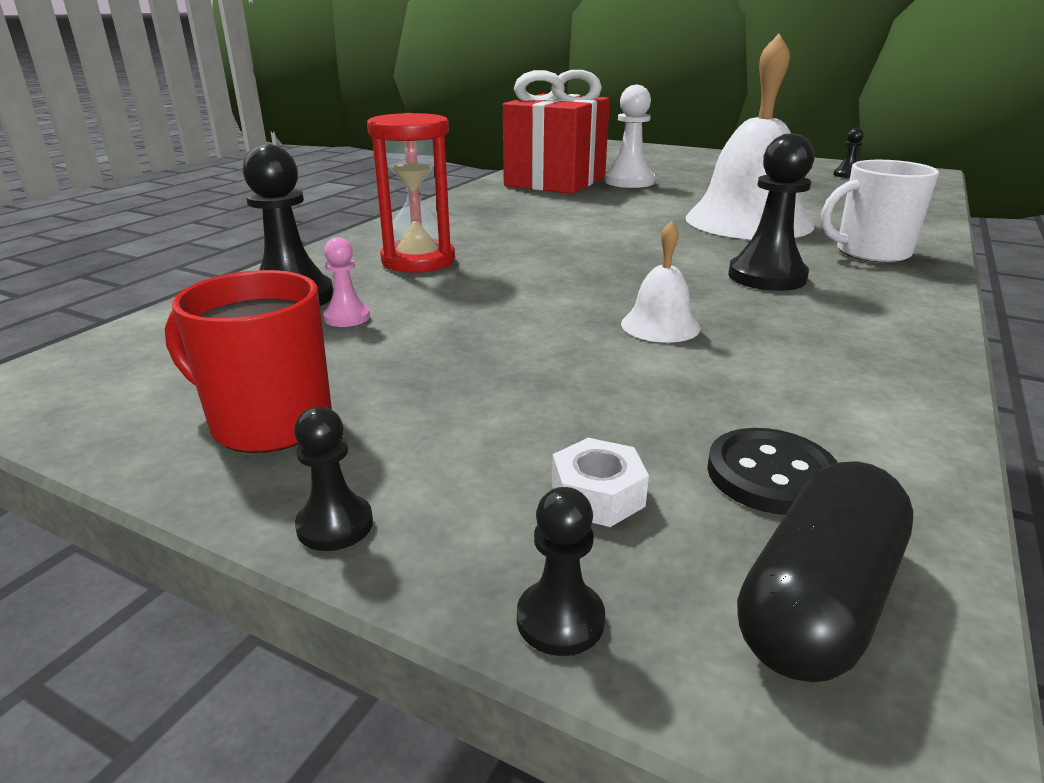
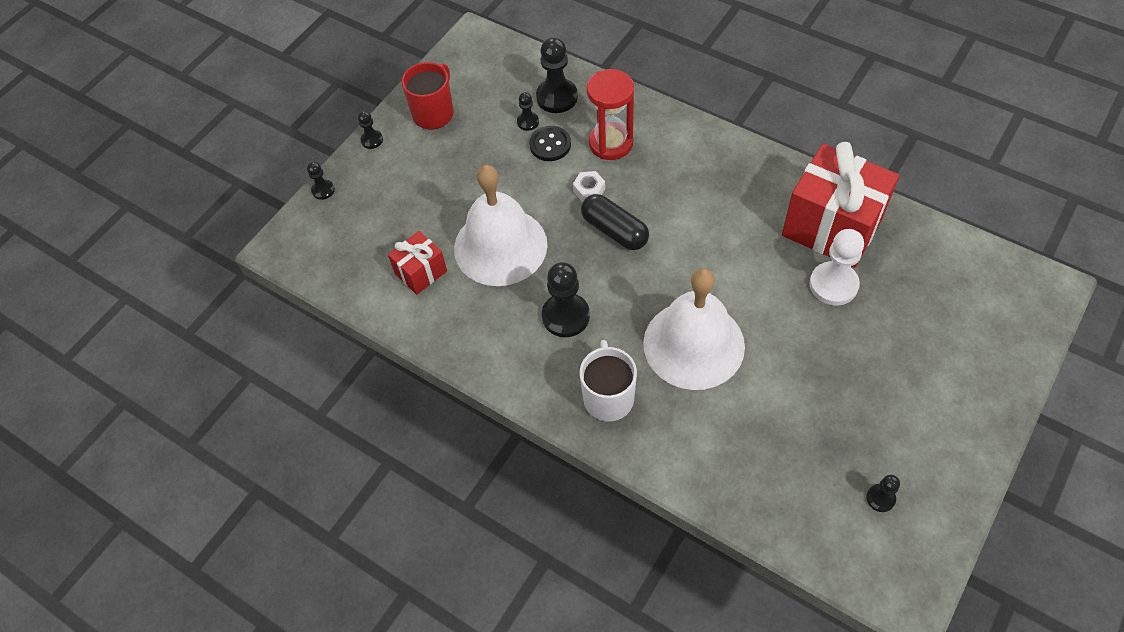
camera: 100 degrees right, 30 degrees up
(347, 317) = (528, 122): pink pawn -> black pawn
(597, 495) = (371, 204): white nut -> white nut (589, 190)
(660, 325) = (500, 246): white bell -> white bell, size x2.33
(771, 475) = (371, 254): black button -> black button (550, 145)
(775, 398) = (421, 272): none -> red gift
(818, 601) = (314, 247): black capsule -> black capsule (614, 231)

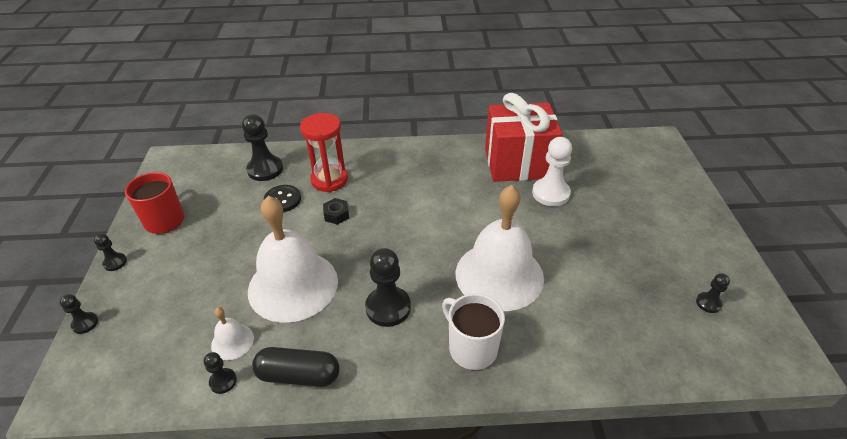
camera: 40 degrees left, 15 degrees down
(421, 272) = (232, 341): red gift -> white bell
(528, 122) = (253, 193): black pawn -> black pawn (223, 381)
(589, 190) = (336, 215): white nut -> black nut
(614, 231) = (377, 231): black capsule -> black capsule (298, 375)

